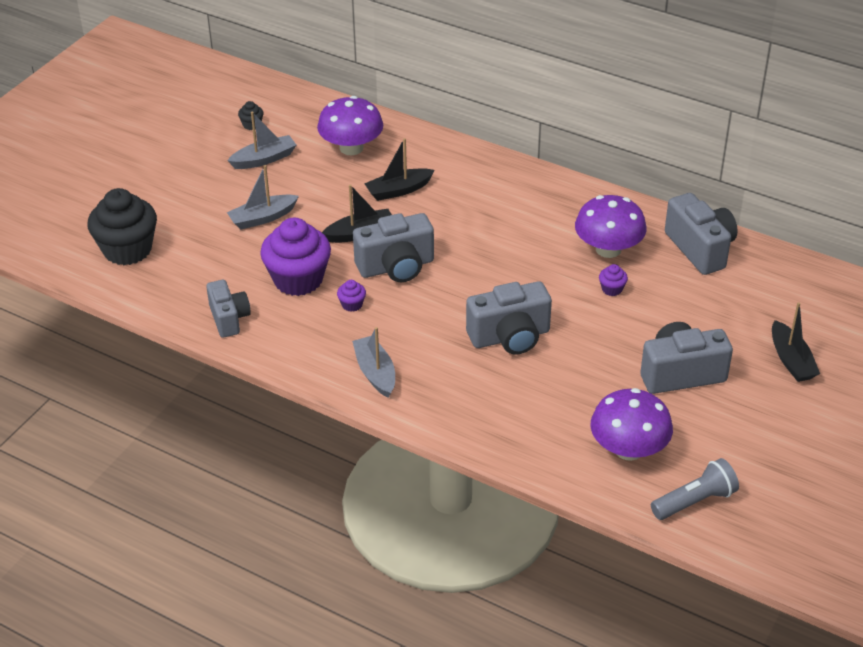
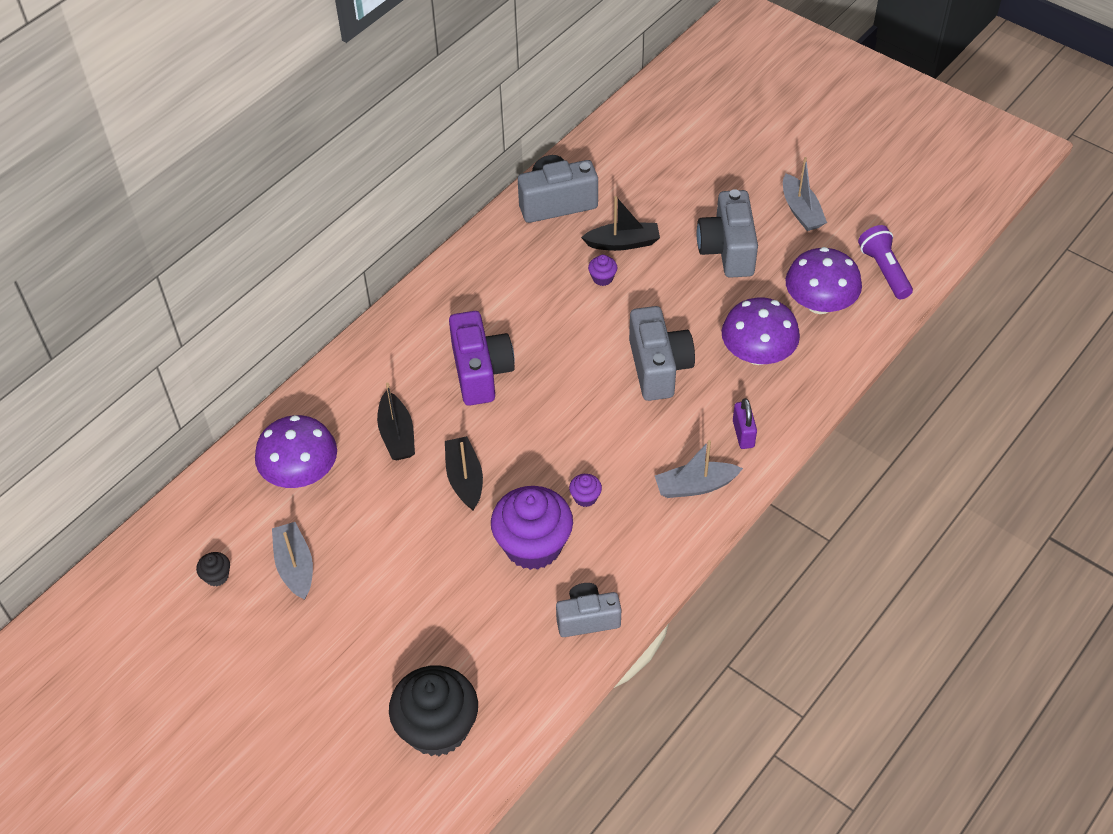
camera: 80 degrees left, 10 degrees up
(262, 218) = (412, 575): grey boat -> grey boat (801, 211)
(396, 267) = (531, 451): grey camera -> none
(442, 401) = (743, 434): none -> purple padlock
(476, 227) = (480, 372): none -> purple camera
(608, 249) = (541, 270): purple mushroom -> purple mushroom (757, 354)
(695, 501) = (884, 270): grey flashlight -> purple flashlight
(791, 360) = (720, 173): black boat -> black boat (623, 243)

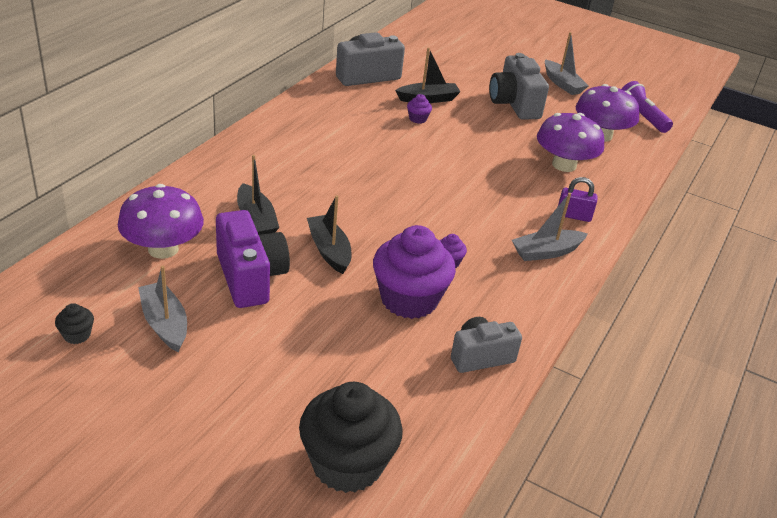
camera: 15 degrees left, 15 degrees down
(480, 372) = (327, 176): purple camera -> purple camera (250, 277)
(658, 367) = (484, 173): grey camera -> none
(743, 434) = (573, 216): purple padlock -> purple padlock turned 60 degrees counterclockwise

